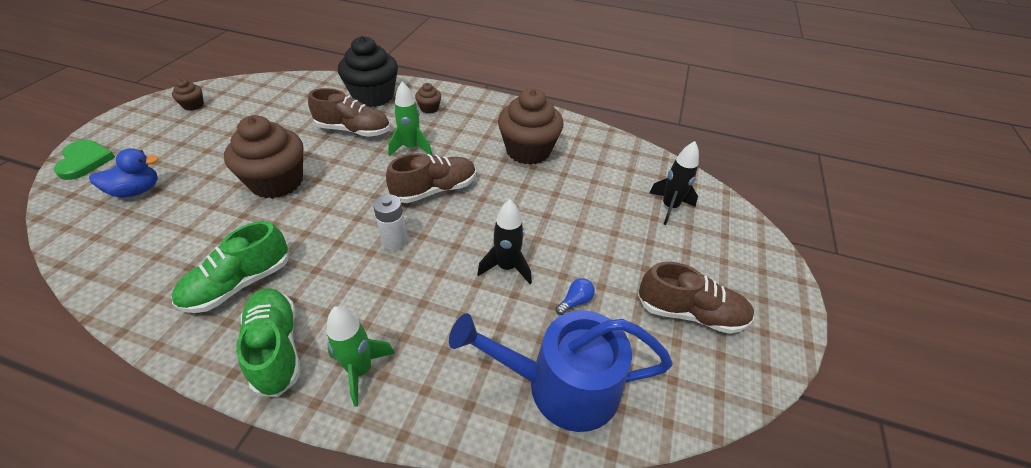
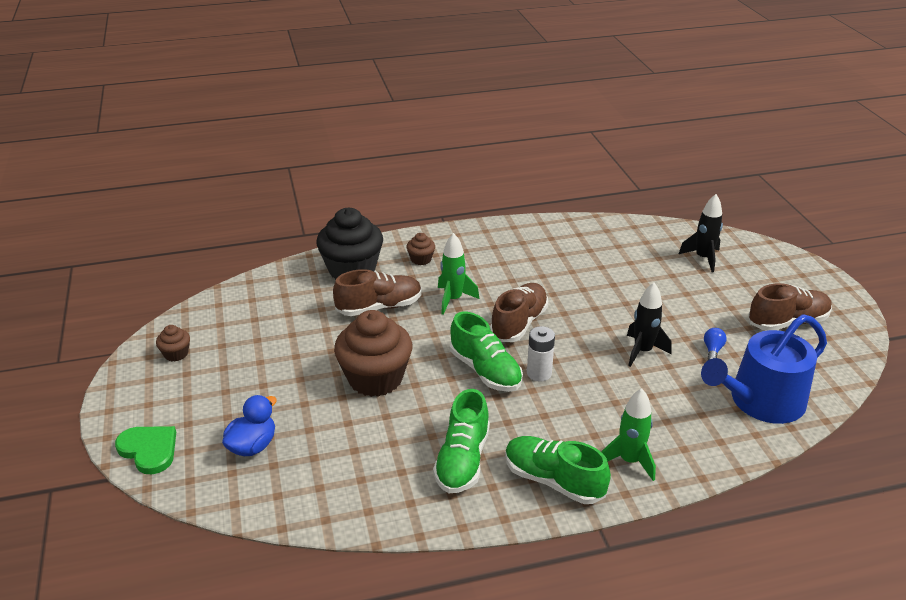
camera: 30 degrees left, 10 degrees down
(358, 216) = (485, 371): none -> green shoe
(528, 151) = (552, 260): brown cupcake -> none

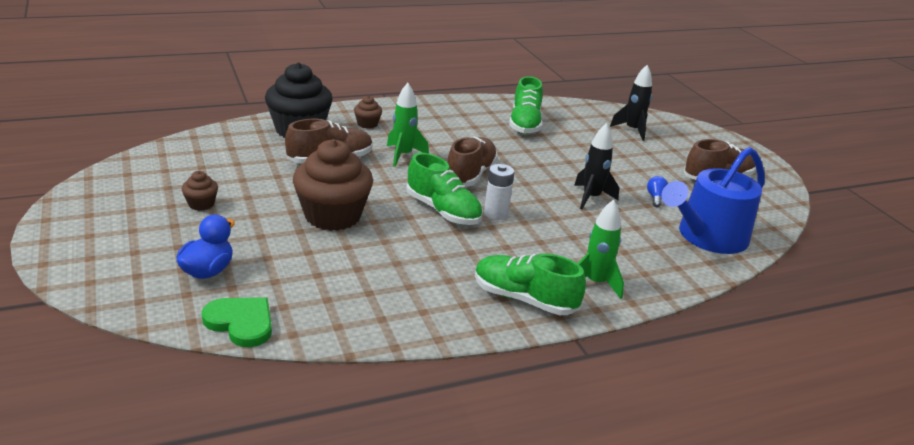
camera: 10 degrees left, 5 degrees down
(149, 450) = (92, 275): green heart -> green heart (241, 323)
(176, 354) = (118, 193): brown cupcake -> brown cupcake (201, 204)
(462, 460) = (430, 283): green shoe -> green shoe (525, 124)

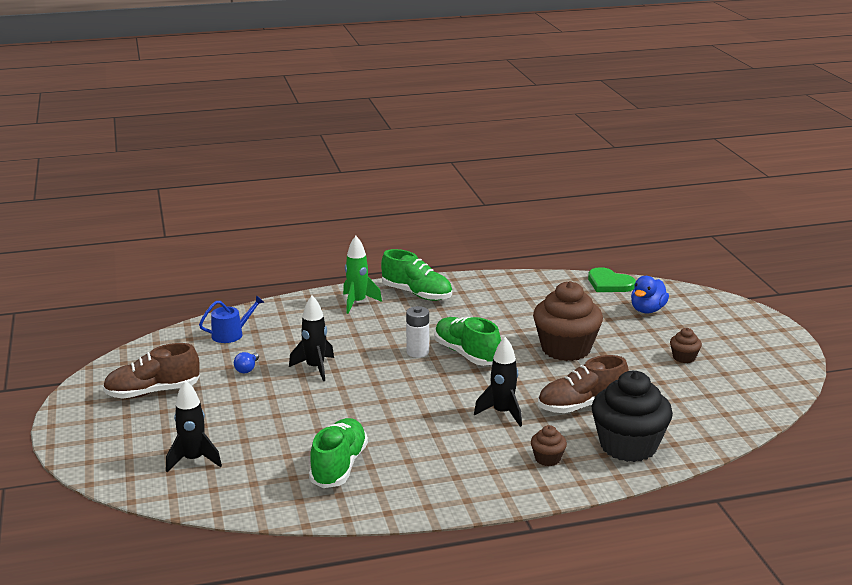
camera: 170 degrees left, 5 degrees down
(403, 155) = (502, 413): green rocket -> black rocket
(470, 175) = (432, 391): brown shoe -> none
(707, 237) = (231, 334): blue watering can -> blue watering can, size x0.49

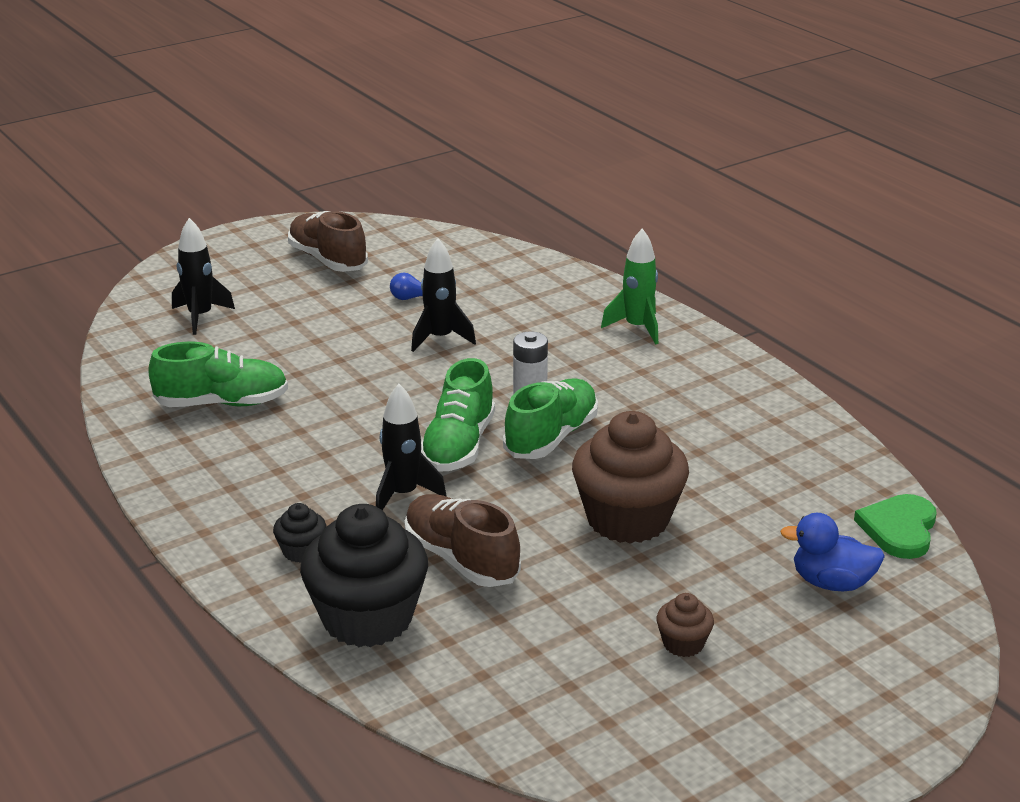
camera: 70 degrees right, 5 degrees up
(231, 334) = (488, 268): blue watering can -> none
(417, 294) = (702, 365): green shoe -> green shoe (458, 446)
(547, 459) = (301, 551): brown cupcake -> black cupcake

